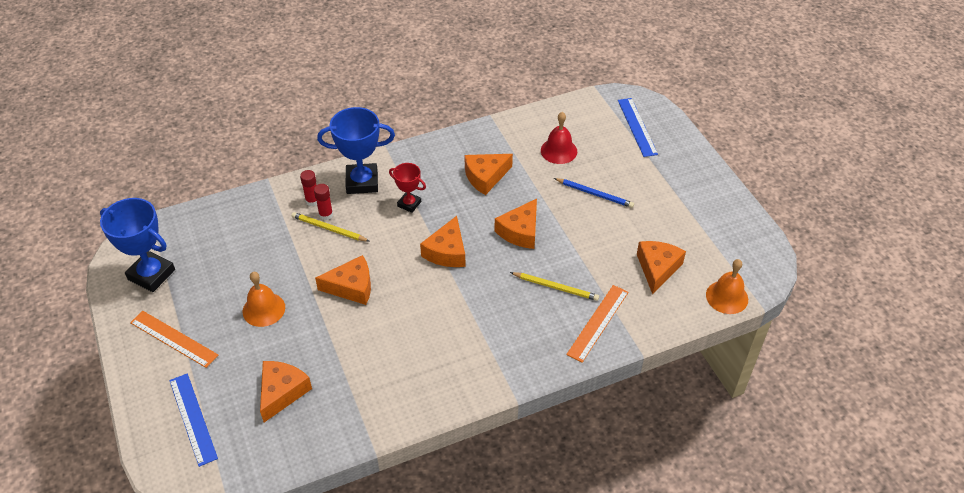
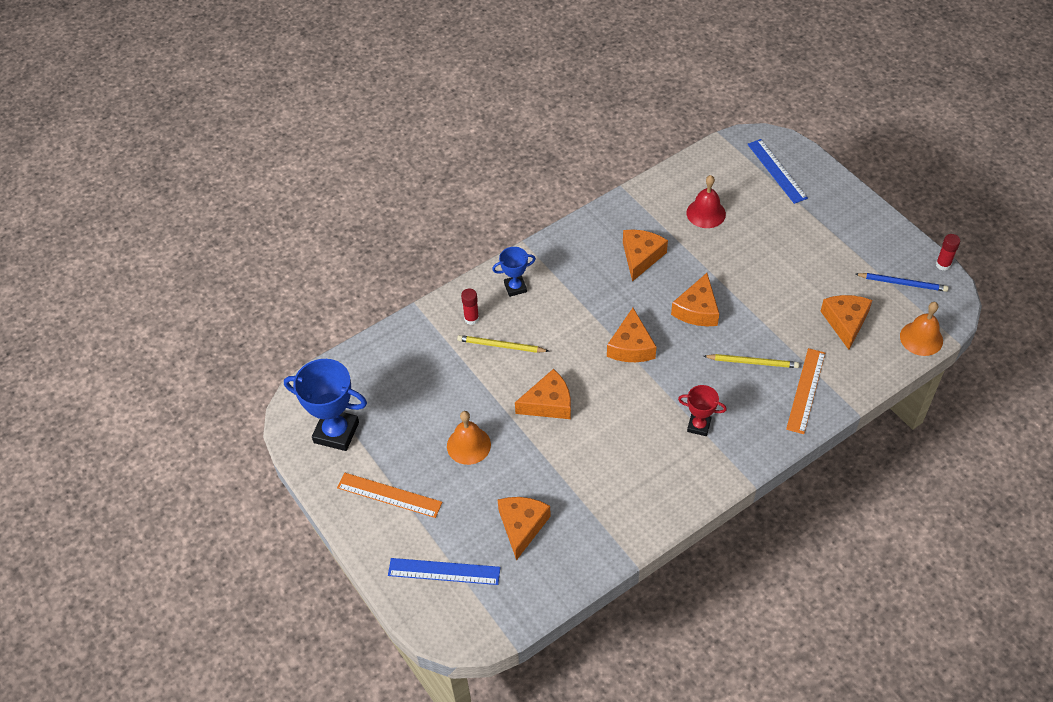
camera: 10 degrees left, 5 degrees up
(193, 418) = (444, 571): blue ruler -> blue ruler turned 45 degrees counterclockwise
(326, 215) = (491, 331): red glue stick -> red glue stick (943, 265)
(362, 182) = (515, 287): blue trophy -> blue trophy, size x0.56
(409, 204) = (573, 302): red trophy -> red trophy (699, 426)
(485, 177) = (641, 257): orange cheese -> orange cheese turned 150 degrees clockwise
(595, 194) = (758, 254): blue pencil -> blue pencil (902, 283)

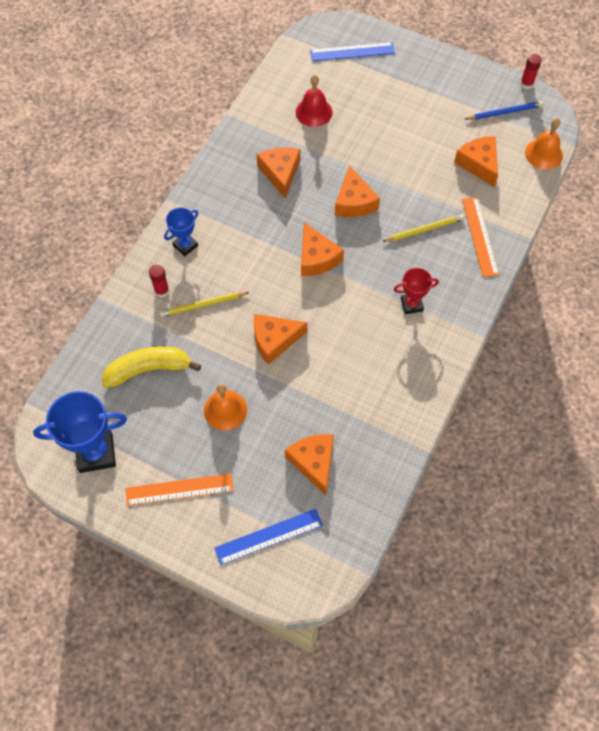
camera: 30 degrees left, 10 degrees up
(421, 381) = (149, 369): none -> yellow banana
(548, 403) = (274, 340): orange cheese -> orange cheese turned 150 degrees counterclockwise
(777, 171) = (352, 52): blue ruler -> blue ruler turned 45 degrees counterclockwise

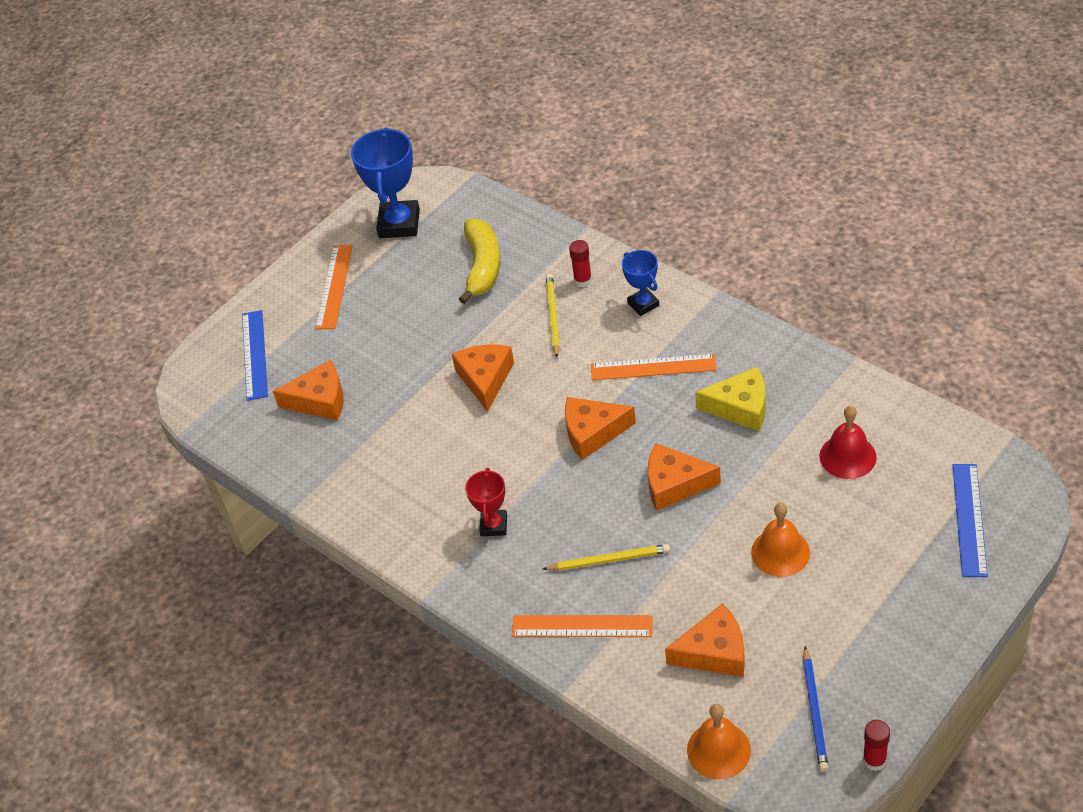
camera: 110 degrees right, 15 degrees down
(225, 410) = (411, 328): orange bell -> orange bell (780, 552)
(249, 230) = (653, 367): none -> orange ruler
(280, 173) = (740, 407): orange cheese -> yellow cheese
(424, 229) = (609, 560): yellow pencil -> yellow pencil turned 90 degrees counterclockwise

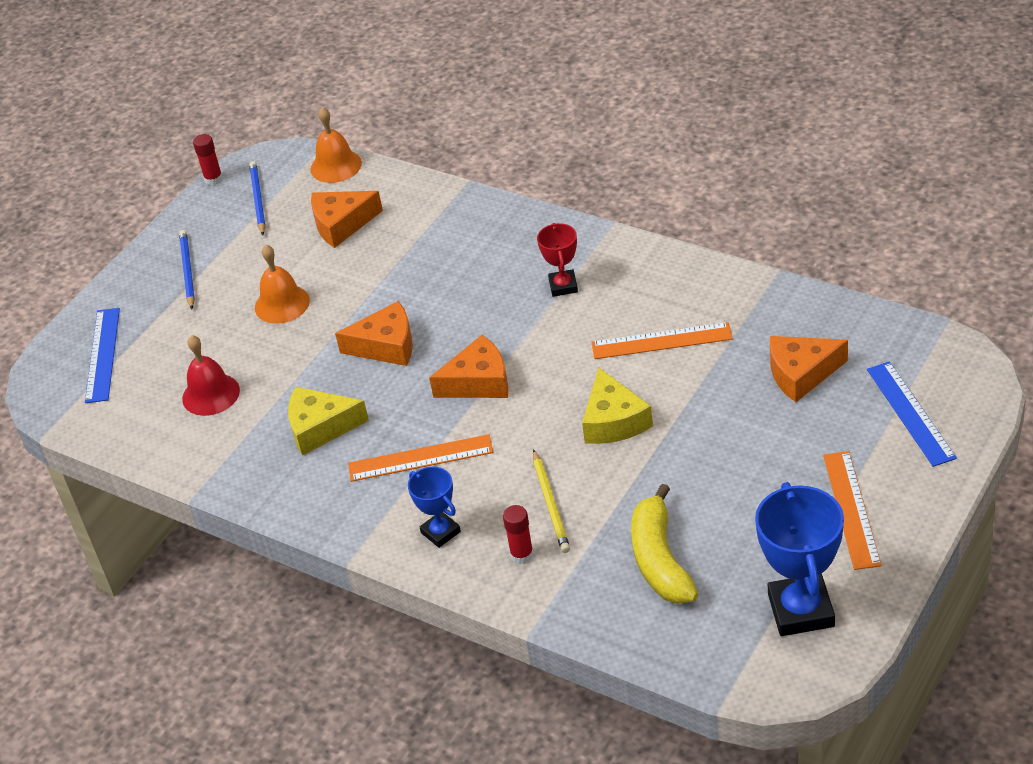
camera: 170 degrees right, 5 degrees down
(485, 379) = (613, 421): orange cheese -> yellow cheese
(582, 626) = (460, 224): orange ruler -> orange ruler (661, 341)
(609, 560) = (443, 275): yellow pencil -> none
(890, 616) = (187, 271): none -> blue pencil

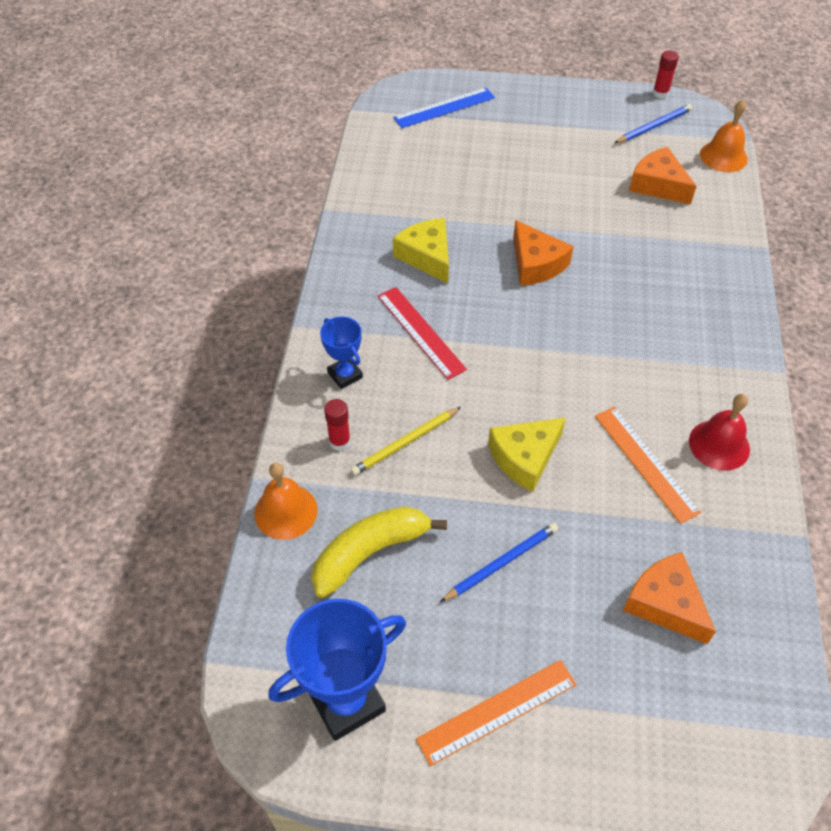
camera: 60 degrees right, 10 degrees up
(187, 271) = (553, 118): blue pencil -> blue pencil (501, 563)
(211, 394) = (432, 180): red bell -> red bell (719, 445)
(282, 304) = (548, 183): orange bell -> orange bell (286, 511)
(420, 458) = (420, 332): orange ruler -> red ruler
(440, 532) = (345, 375): blue trophy -> blue trophy turned 60 degrees counterclockwise
(478, 382) = (525, 340): orange cheese -> none
(563, 286) = (674, 361): red trophy -> none
(910, 413) = (661, 734): blue ruler -> none

